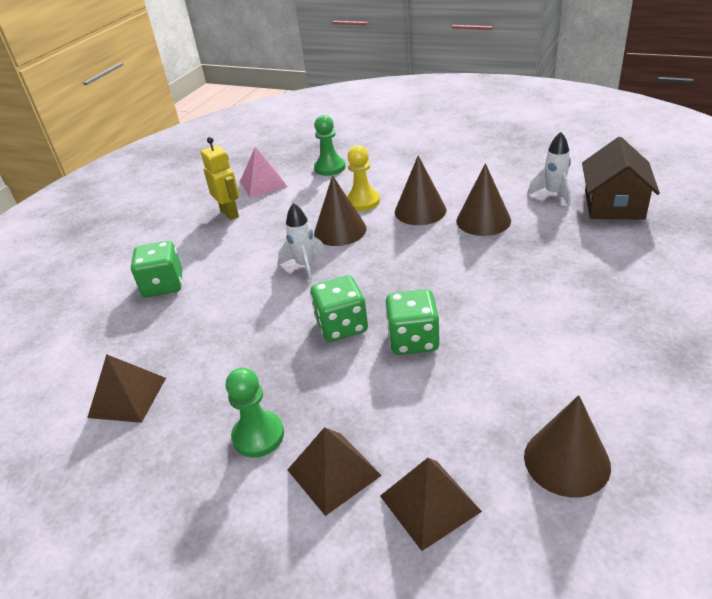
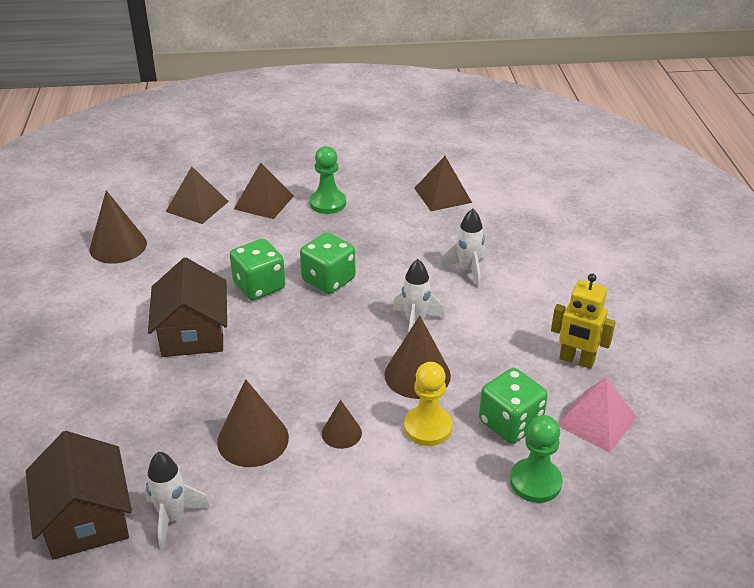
camera: 145 degrees right, 0 degrees up
(163, 285) = (531, 266): green dice -> green dice (510, 423)
(215, 297) = (467, 270): none -> white rocket
(420, 211) = (341, 433): brown cone -> brown cone, size x0.57
(501, 309) = (193, 333): none -> brown house

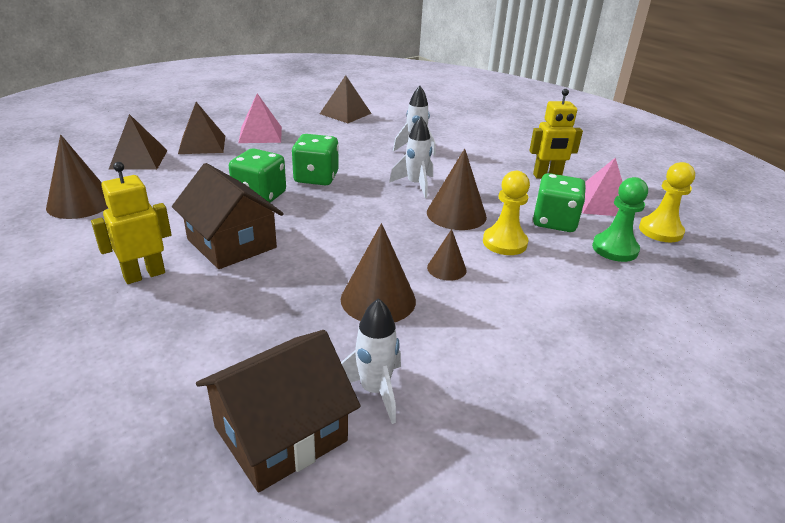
camera: 35 degrees left, 5 degrees down
(86, 519) = (280, 434): brown house -> brown house turned 75 degrees counterclockwise
(108, 341) = (144, 275): none -> yellow robot
(328, 203) = (260, 134): green pawn -> pink pyramid
(620, 483) = (660, 231): none -> yellow pawn

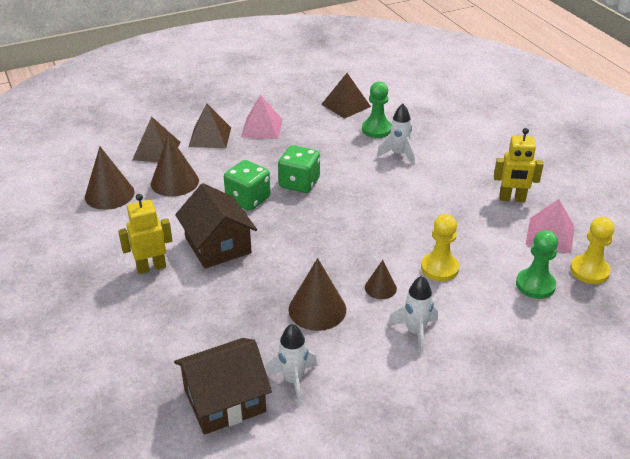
camera: 15 degrees right, 5 degrees up
(384, 130) = (376, 129): none -> green pawn
(415, 185) = (384, 199): white rocket -> white rocket (415, 332)
(456, 214) = (409, 234): brown cone -> brown cone (174, 182)
(554, 221) = (494, 251): green dice -> none

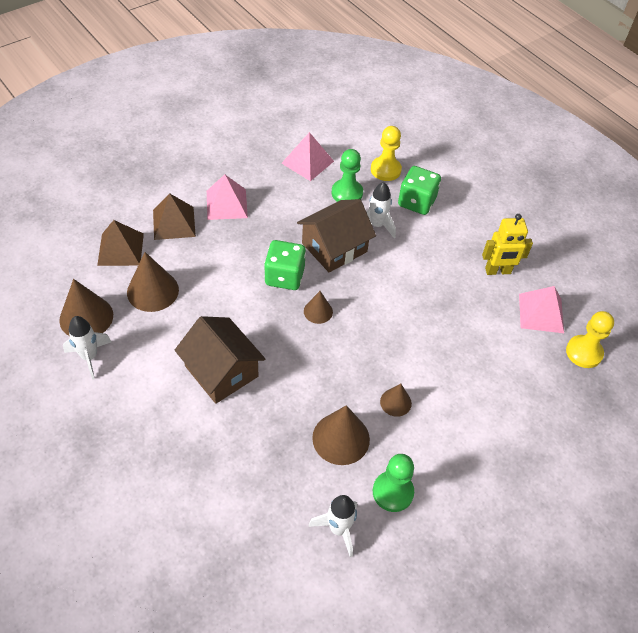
camera: 15 degrees left, 15 degrees up
(151, 267) = (159, 410): yellow robot -> none
(224, 400) = (278, 564): brown house -> brown house (334, 247)
(248, 199) = (237, 305): green dice -> green dice (416, 202)
(323, 211) = (318, 311): none -> brown cone
(346, 105) = (307, 162): brown pyramid -> pink pyramid
(415, 332) = (440, 451): white rocket -> white rocket (89, 357)
(439, 268) = (446, 369): yellow pawn -> yellow pawn (385, 170)
(535, 285) = (538, 377): green pawn -> green pawn (393, 492)

